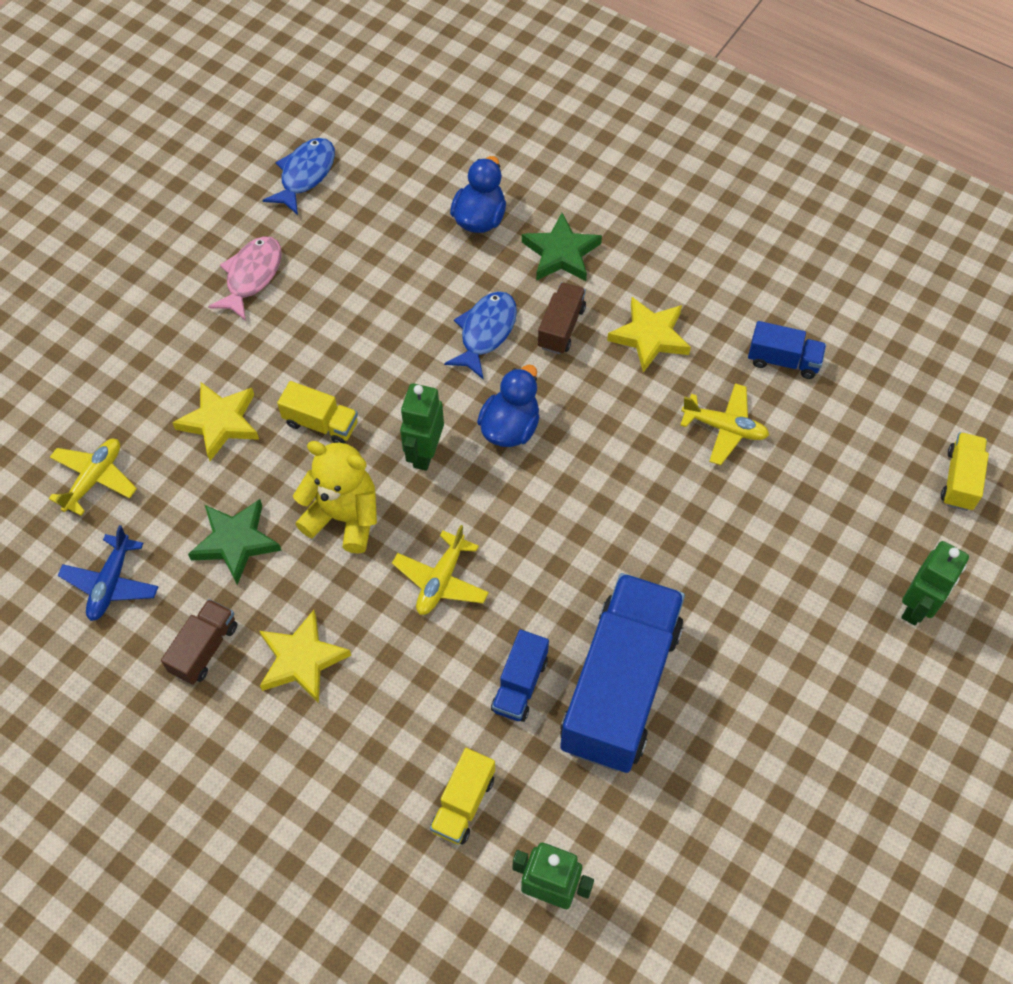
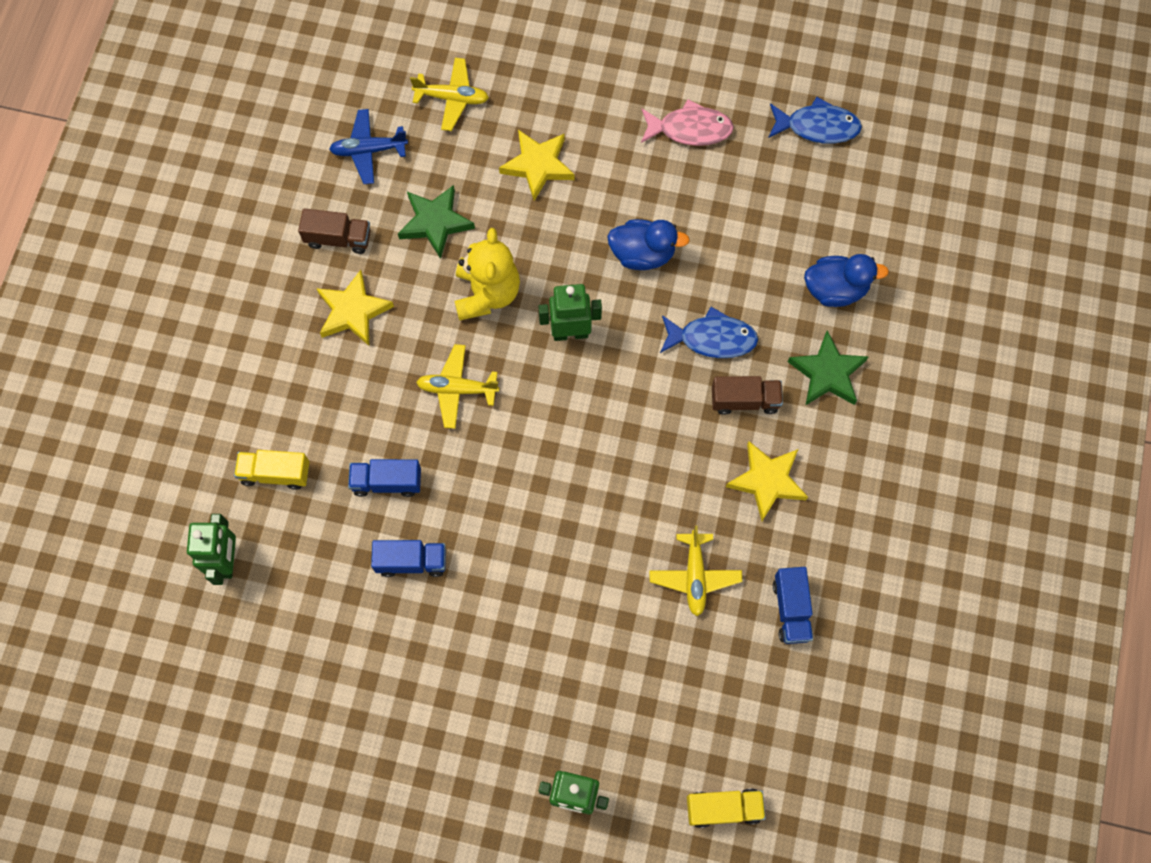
camera: 70 degrees right, 10 degrees up
(321, 423) = (567, 242): yellow truck -> none
(510, 427) = (622, 393): blue duck -> blue duck (642, 254)
(620, 687) = (411, 561): blue truck -> blue truck, size x0.45

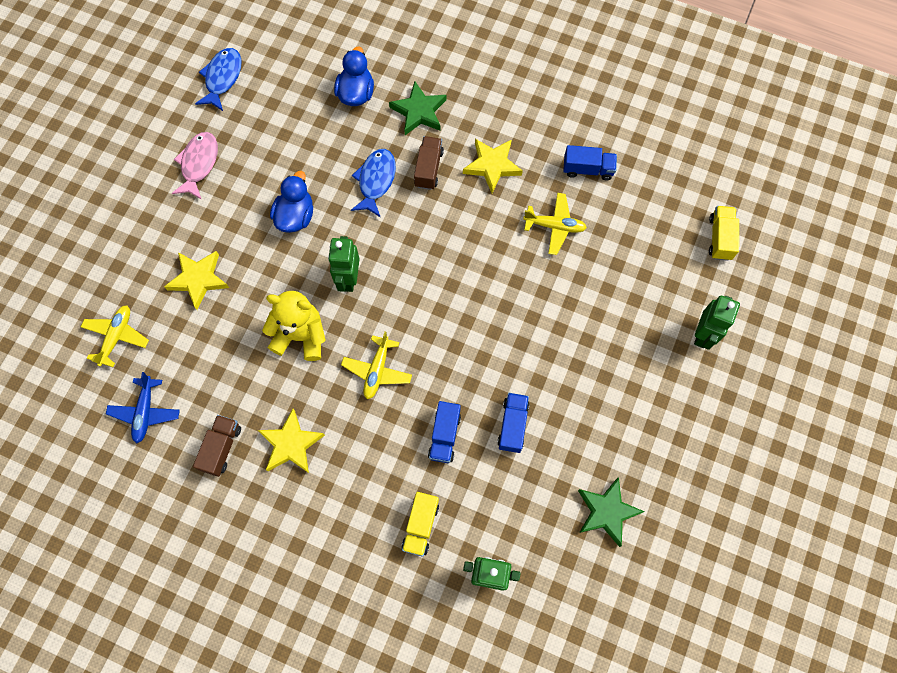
camera: 80 degrees left, 0 degrees up
(435, 223) = (228, 367): green star -> green star (607, 512)

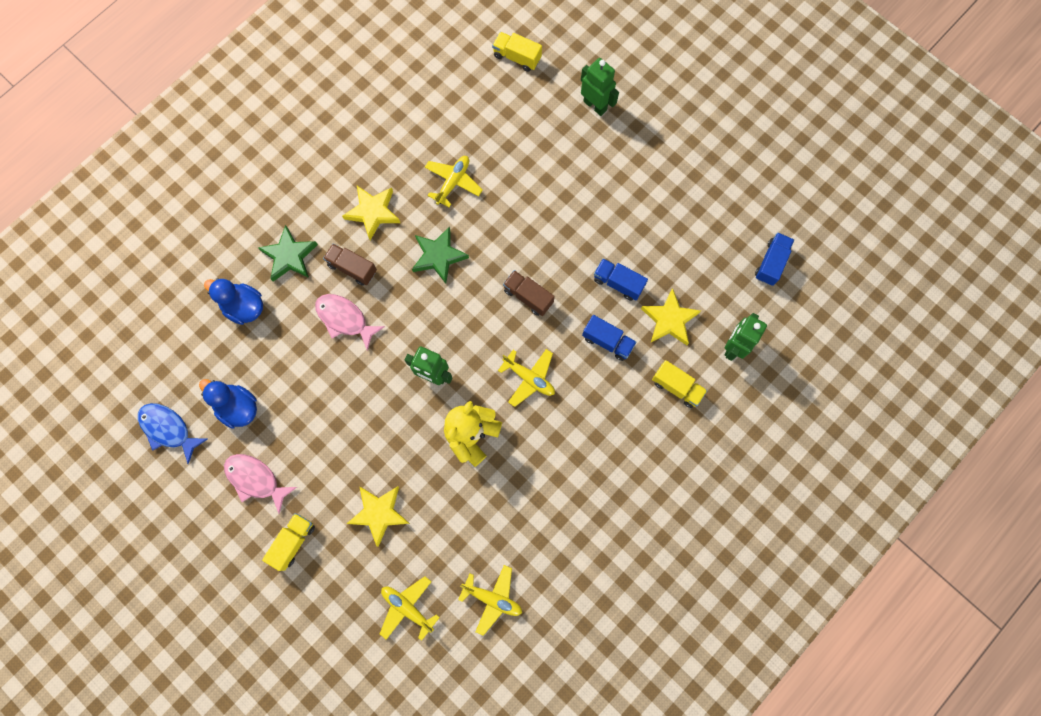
camera: 70 degrees left, 5 degrees up
(145, 412) = (492, 598): blue plane -> yellow plane
(151, 216) = (293, 541): none -> yellow truck
(221, 448) = (551, 537): brown truck -> brown truck (528, 296)
(291, 444) = (569, 474): yellow star -> yellow star (669, 320)
(295, 216) = (350, 403): blue duck -> blue duck (238, 407)
(376, 181) = (345, 319): blue fish -> pink fish
(587, 169) = (410, 134): blue truck -> blue truck (771, 263)
(607, 512) = (714, 237): green star -> green star (438, 256)

